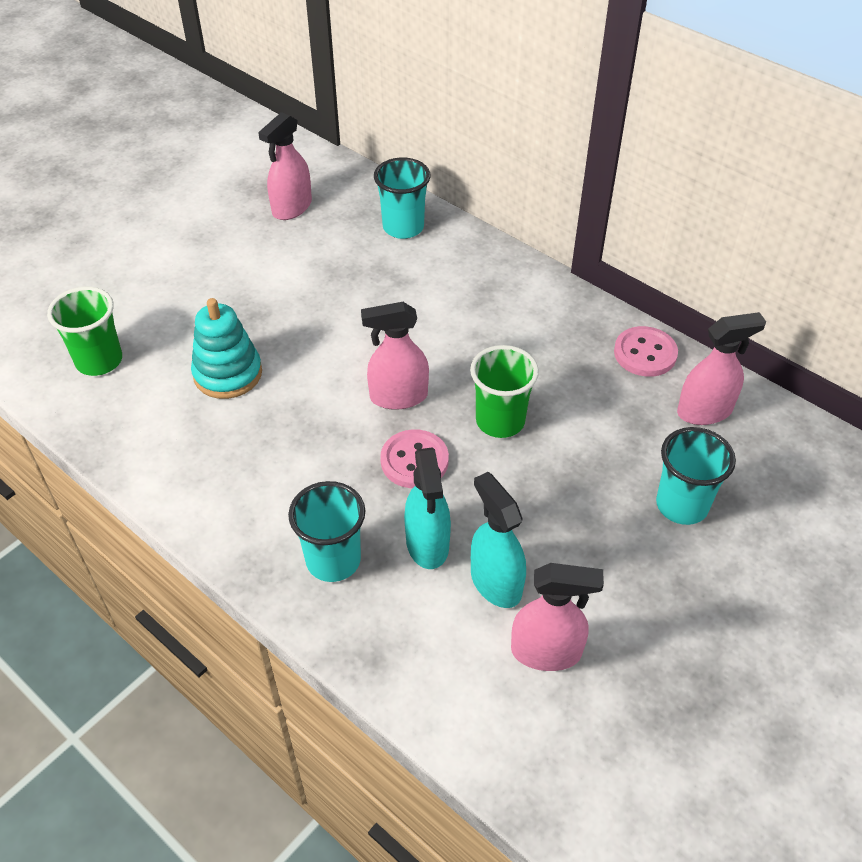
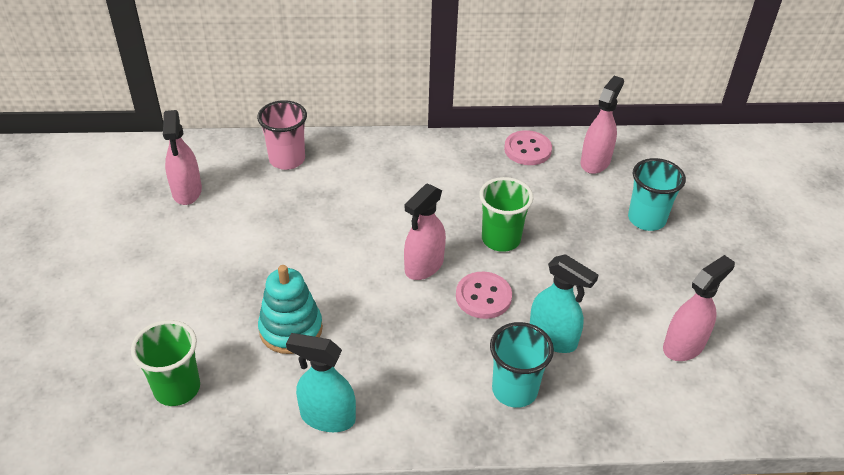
camera: 45 degrees left, 5 degrees down
(403, 227) = (287, 159): turquoise cup -> pink cup
(495, 582) = (614, 330): turquoise spray bottle -> turquoise spray bottle (327, 417)

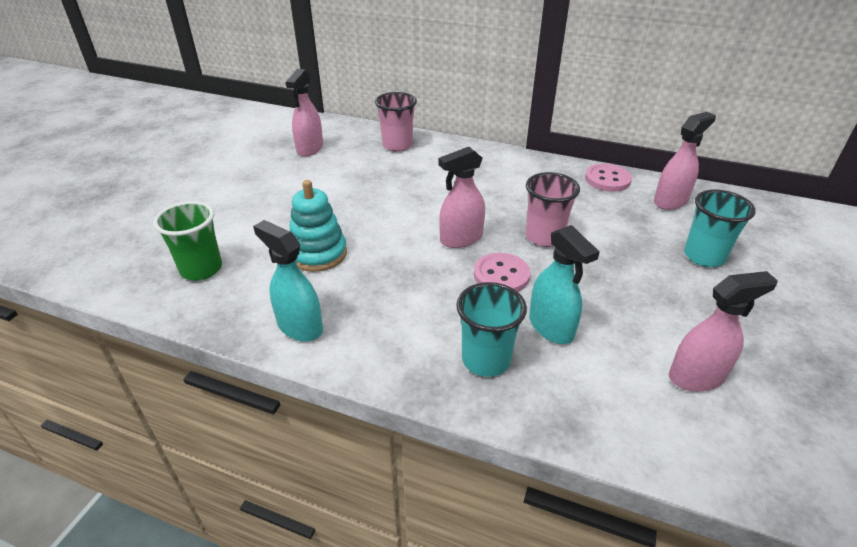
camera: 25 degrees right, 5 degrees down
(501, 239) = (544, 237): green cup -> pink cup

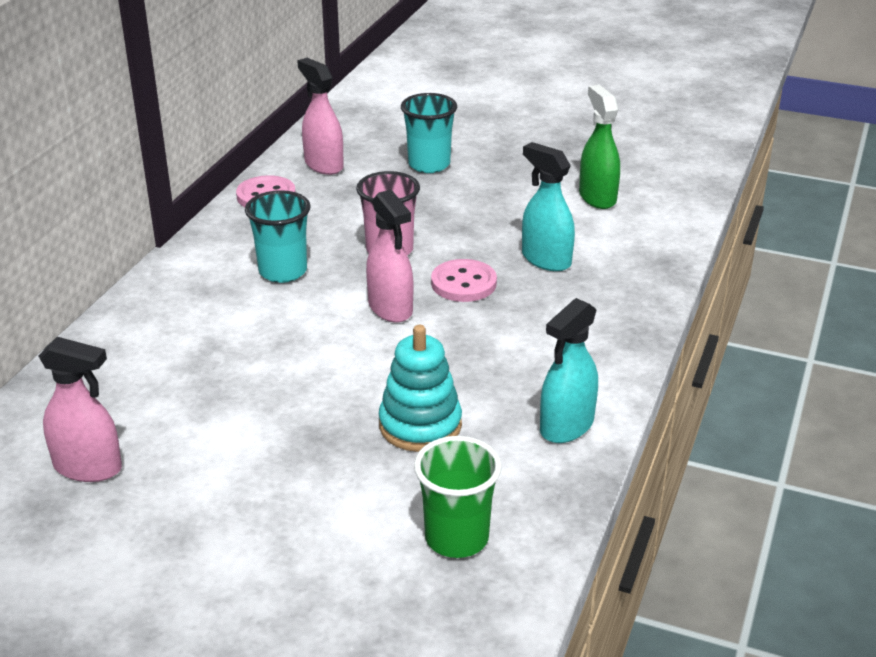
camera: 90 degrees left, 5 degrees down
(397, 145) = (110, 365): pink cup -> none
(486, 360) = (597, 299): turquoise cup -> turquoise cup (283, 271)
(551, 327) = (545, 259): turquoise spray bottle -> turquoise spray bottle turned 105 degrees counterclockwise
(697, 376) = (597, 197): pink spray bottle -> green spray bottle

